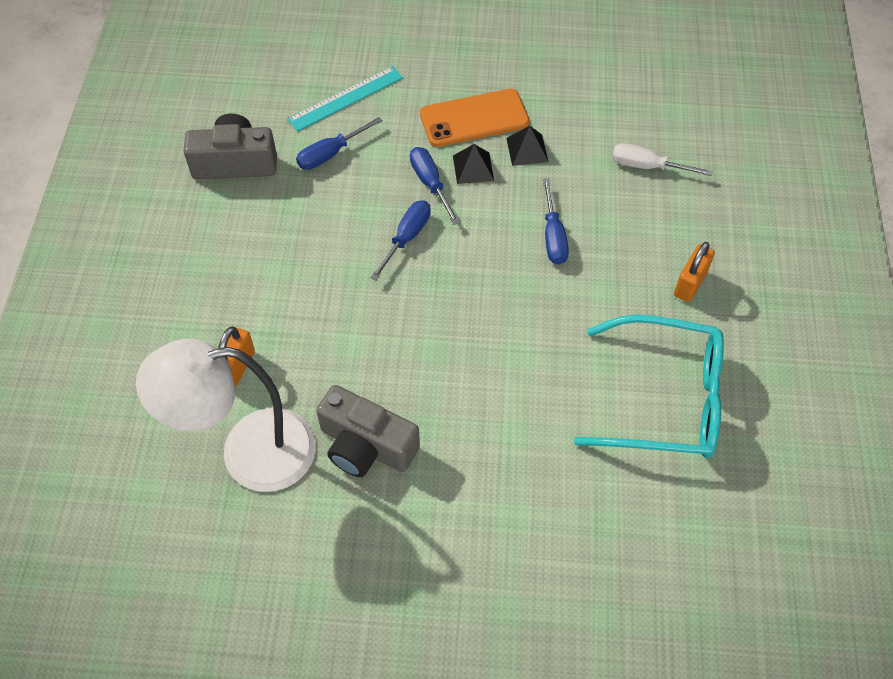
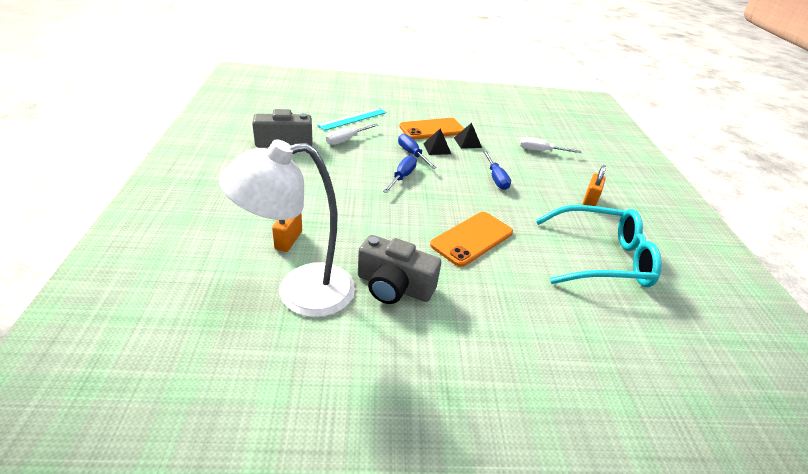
camera: 10 degrees left, 20 degrees down
(330, 154) = (346, 140): blue screwdriver -> white screwdriver
(486, 363) = (472, 238): none -> orange phone

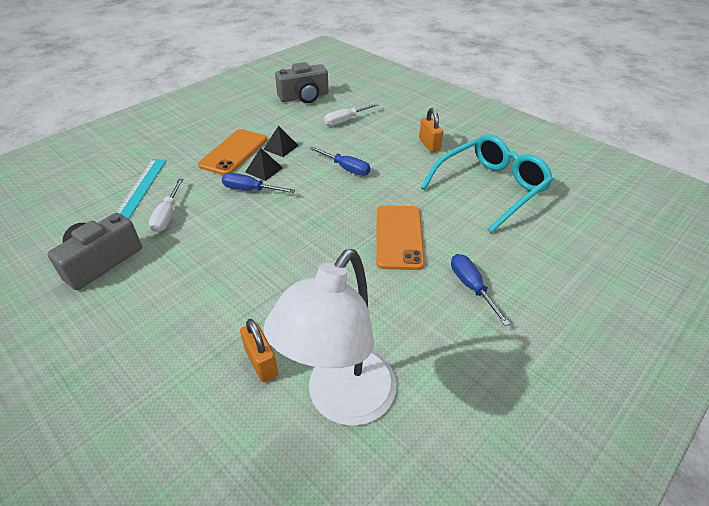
camera: 40 degrees left, 5 degrees up
(394, 286) = (402, 327): grey camera -> grey camera (304, 97)
(402, 177) = (272, 219): blue screwdriver -> blue screwdriver (471, 287)

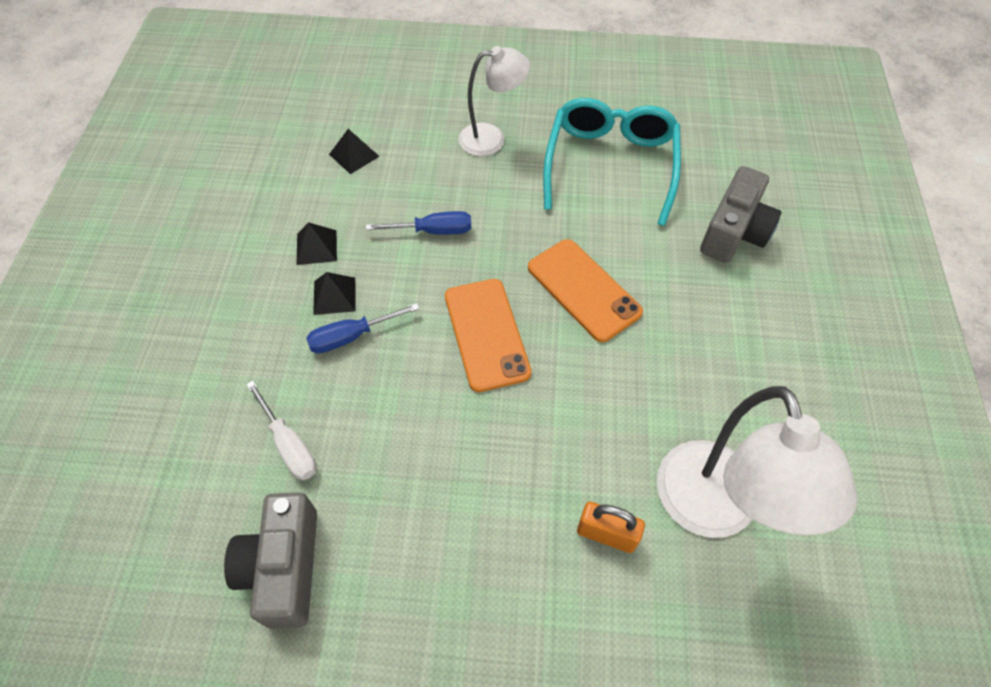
camera: 40 degrees left, 15 degrees up
(141, 187) = (197, 430): turquoise ruler -> none
(234, 152) = (261, 293): orange phone -> orange phone (486, 334)
(304, 97) = (253, 143): grey camera -> grey camera (734, 232)
(345, 120) = (354, 155): white screwdriver -> black pyramid
(429, 145) = (492, 138): orange padlock -> white lamp
(471, 287) = (702, 304): blue screwdriver -> none

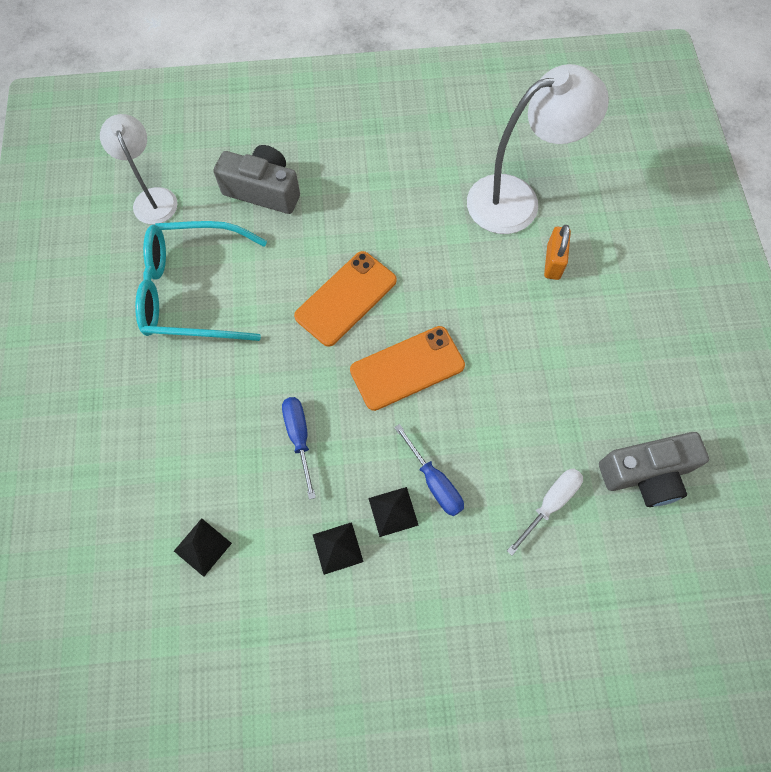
camera: 100 degrees left, 10 degrees up
(492, 138) = (164, 406): white lamp -> white lamp (153, 198)

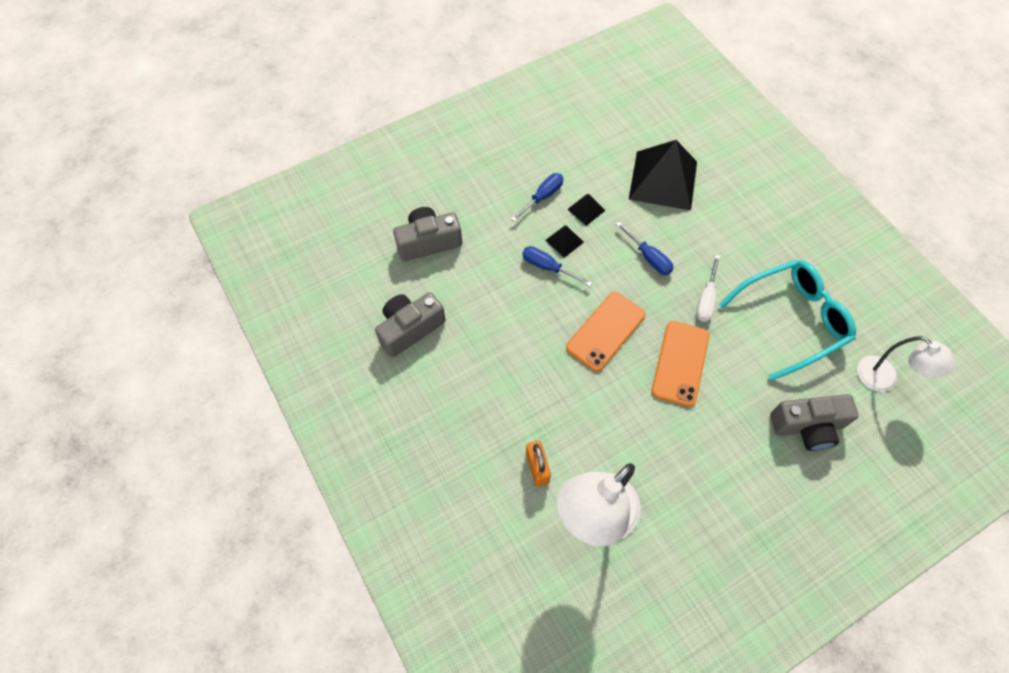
camera: 155 degrees right, 5 degrees down
(202, 547) = (663, 180): black pyramid -> black pyramid, size x2.33
(387, 600) = (542, 197): none -> blue screwdriver
(550, 503) = (468, 285): white screwdriver -> white screwdriver (706, 299)
(582, 597) = (428, 242): none -> grey camera

